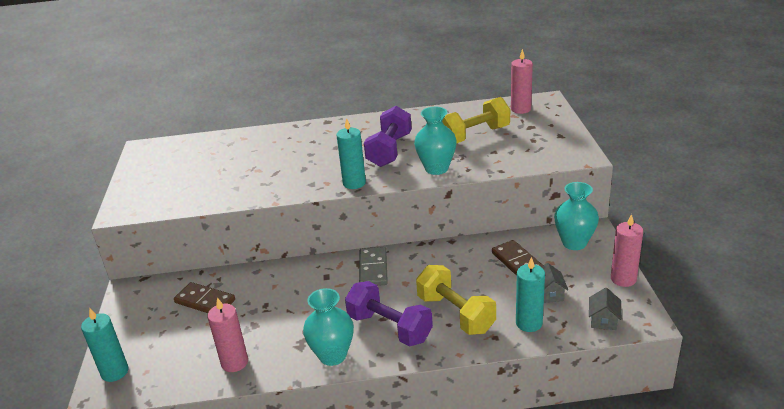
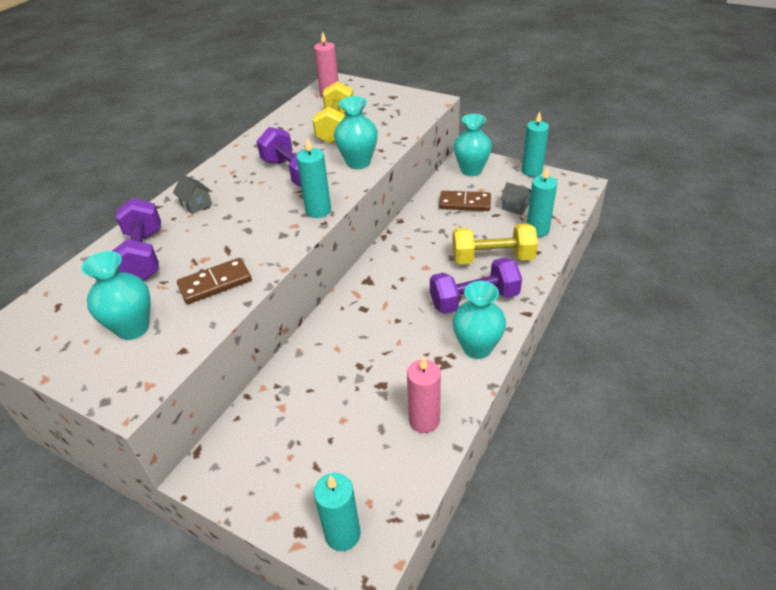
camera: 55 degrees left, 10 degrees up
(175, 182) = (133, 328): none -> turquoise vase
(205, 301) = (303, 410): brown domino -> brown domino (215, 283)
(242, 149) = (144, 256): none -> purple dumbbell
(373, 269) = (386, 276): grey domino -> none
(603, 320) = (565, 199): grey house -> grey house (196, 204)
(623, 279) = (531, 171): pink candle -> turquoise candle

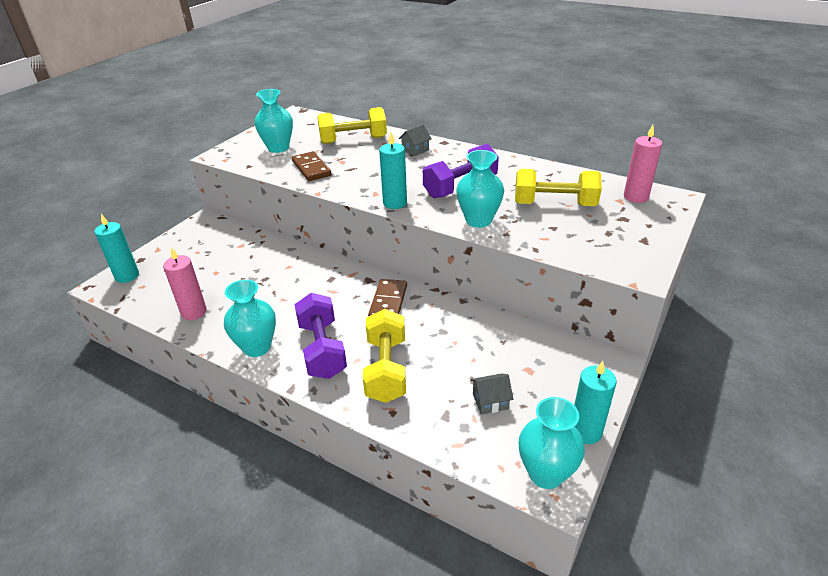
camera: 90 degrees right, 5 degrees down
(144, 256) = (353, 140): purple dumbbell -> yellow dumbbell
(465, 203) = (497, 353): brown domino -> brown domino (388, 302)
(471, 170) = (577, 364): turquoise vase -> turquoise vase (546, 474)
(515, 207) = (490, 401): grey house -> grey house turned 45 degrees clockwise
(537, 230) = (437, 418): turquoise candle -> none

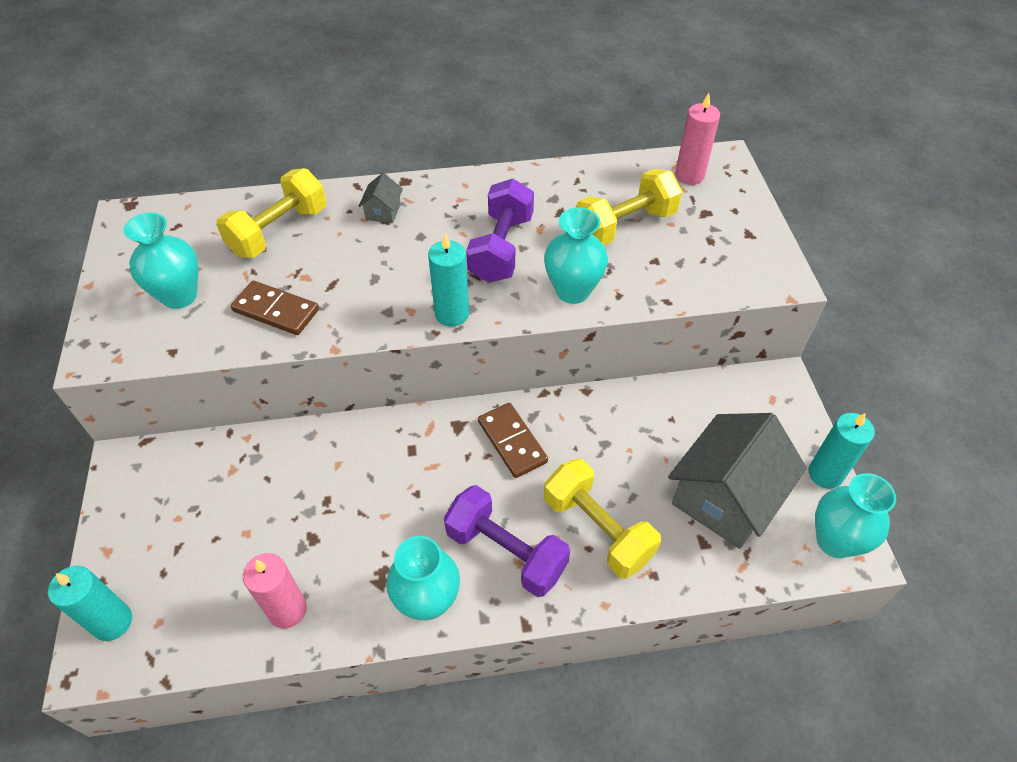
camera: 40 degrees left, 15 degrees up
(490, 401) = (725, 497): grey house -> grey house, size x2.40

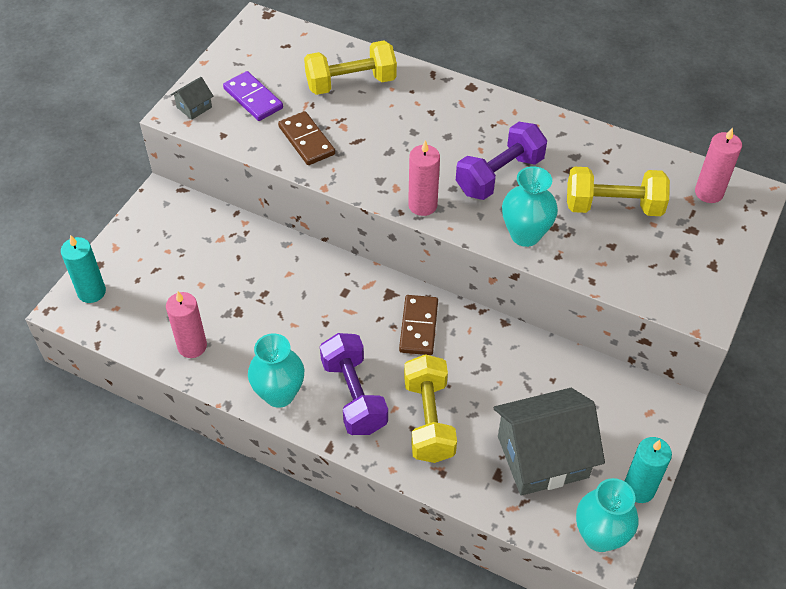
camera: 35 degrees right, 0 degrees up
(179, 296) = (253, 98): turquoise vase -> purple domino
(383, 212) = (435, 103): grey house -> grey house (194, 107)
(452, 314) = (422, 205): turquoise candle -> pink candle

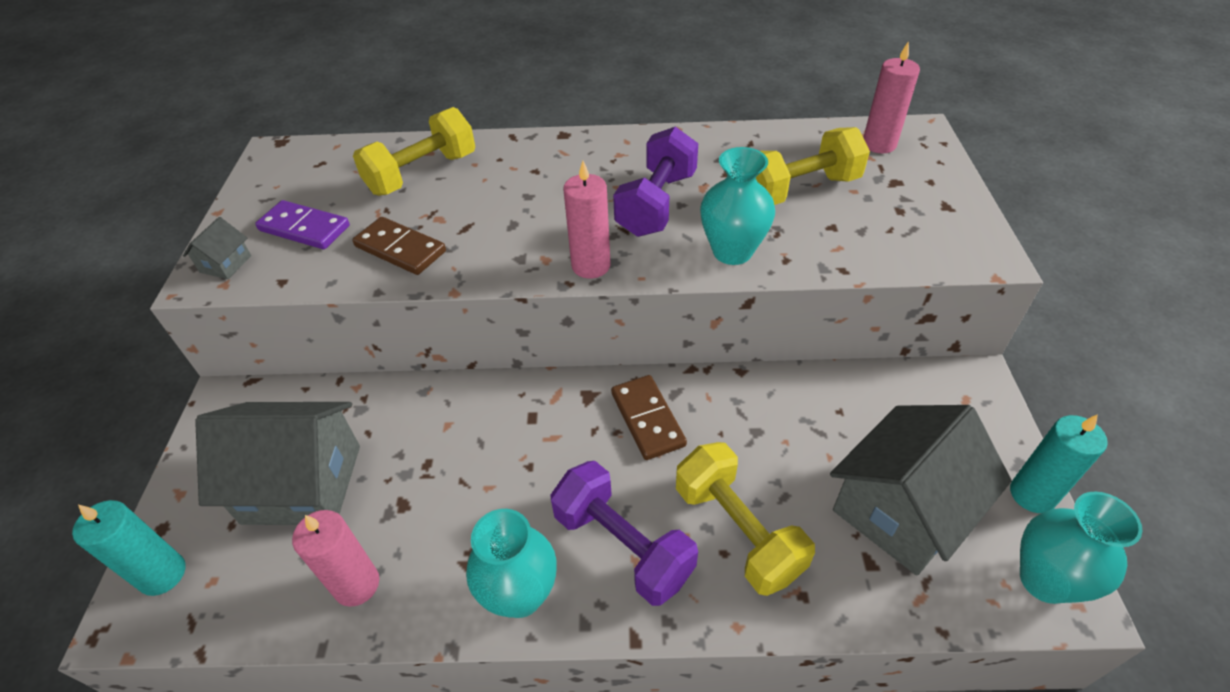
camera: 25 degrees left, 5 degrees down
(186, 273) = (302, 484): none -> grey house

